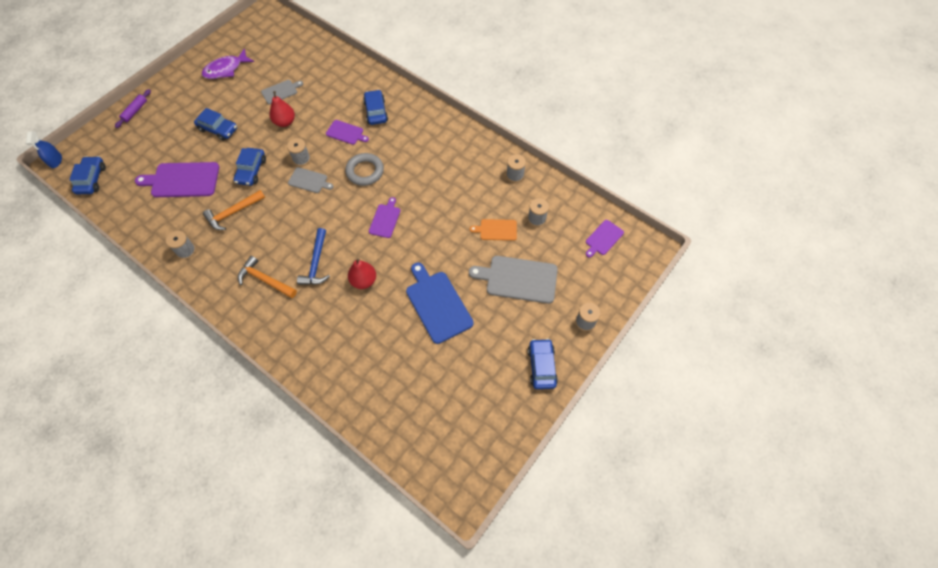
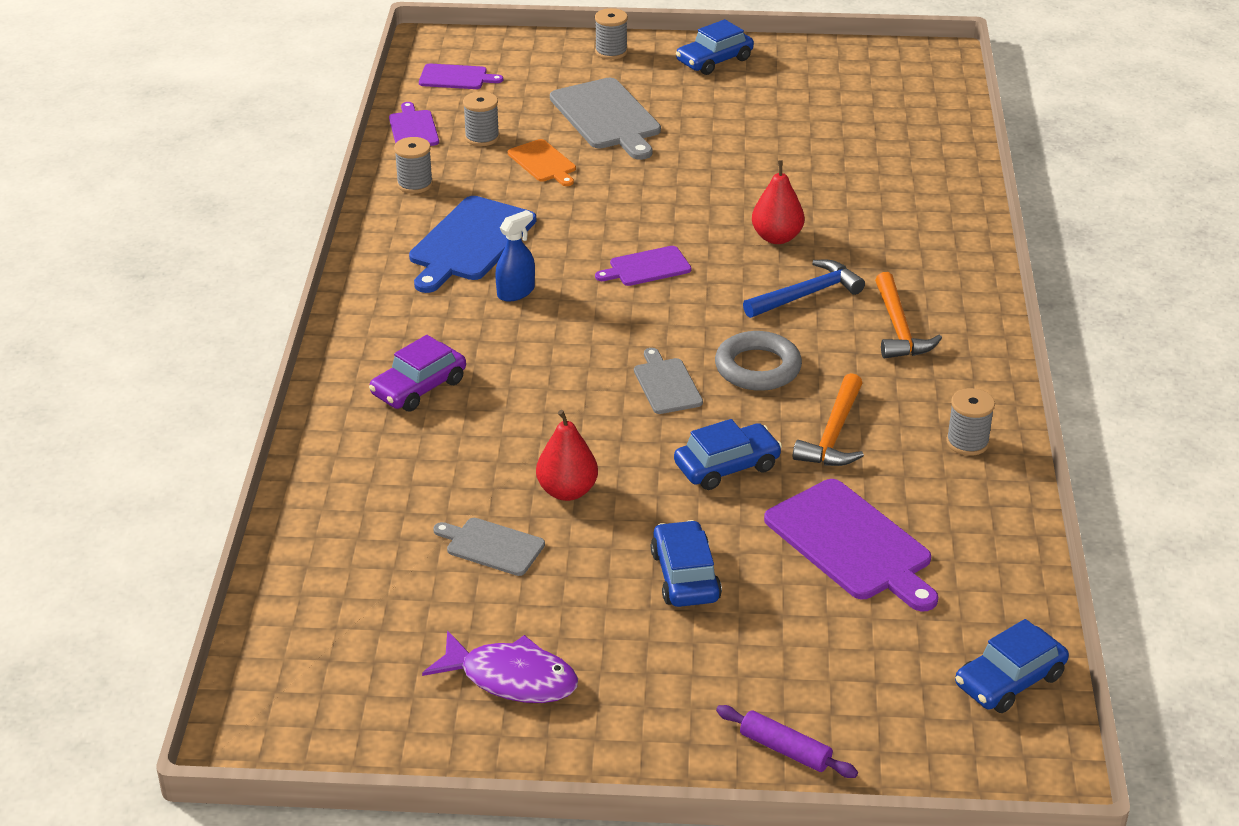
camera: 125 degrees left, 25 degrees down
(55, 161) = (1047, 781): blue spray bottle -> blue spray bottle (516, 292)
(135, 111) = (785, 750): purple rolling pin -> purple rolling pin turned 45 degrees clockwise
(233, 213) = (834, 434): orange hammer -> orange hammer turned 90 degrees clockwise
(301, 159) = (631, 419): grey spool -> none
(346, 133) = (510, 398): purple cutting board -> purple cutting board (413, 128)
(365, 171) = (575, 333): grey ring -> grey ring (757, 368)
(376, 112) = (419, 388): blue car -> purple car
(437, 304) = (729, 162): blue cutting board -> blue cutting board (469, 242)

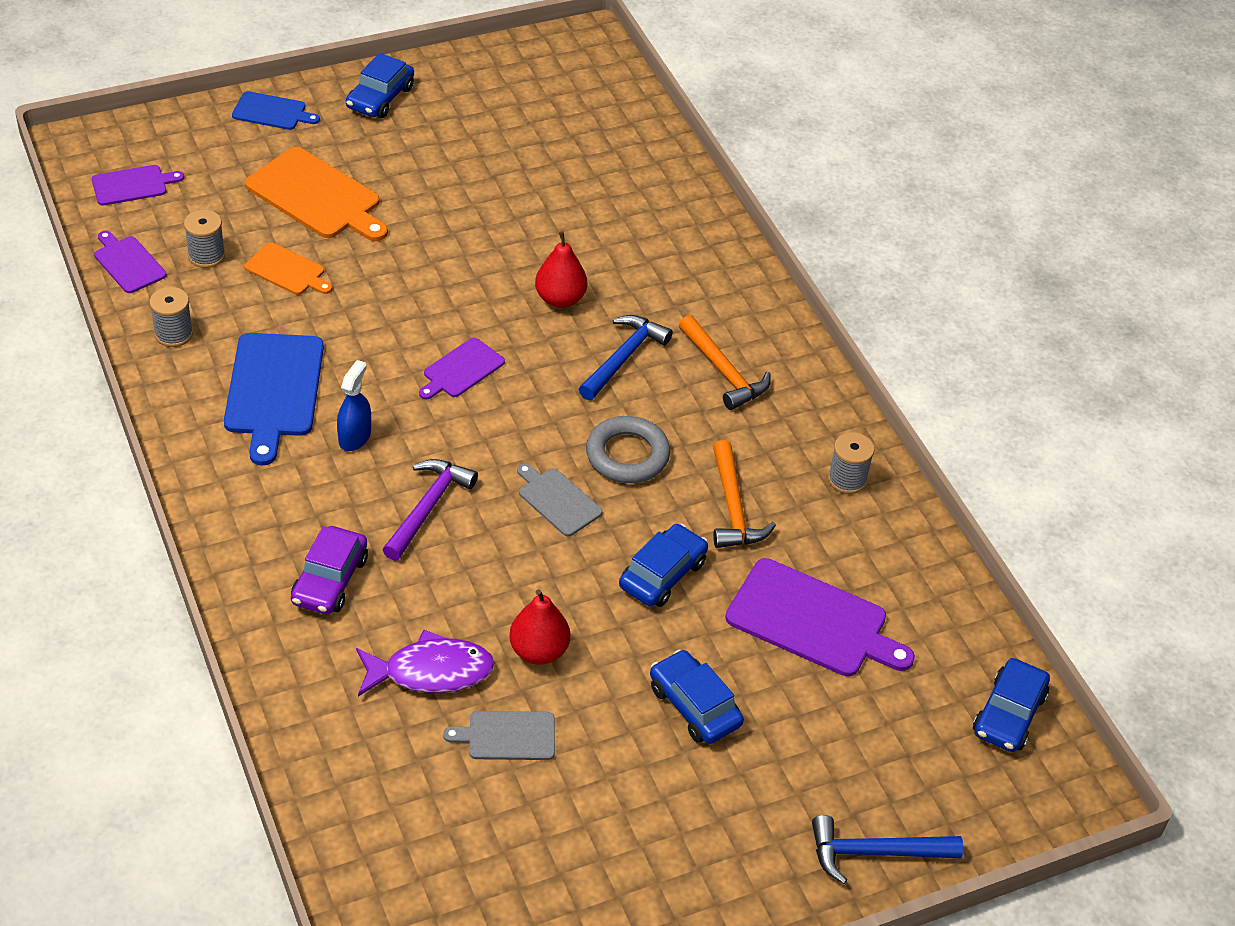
camera: 30 degrees left, 10 degrees up
(511, 678) = (610, 871): purple fish -> purple fish (431, 672)
(543, 359) = (427, 508): none -> purple hammer
(607, 117) = (317, 196): grey cutting board -> orange cutting board
(611, 52) = (272, 112): grey spool -> blue cutting board
(785, 750) = (875, 853): purple rolling pin -> blue hammer

